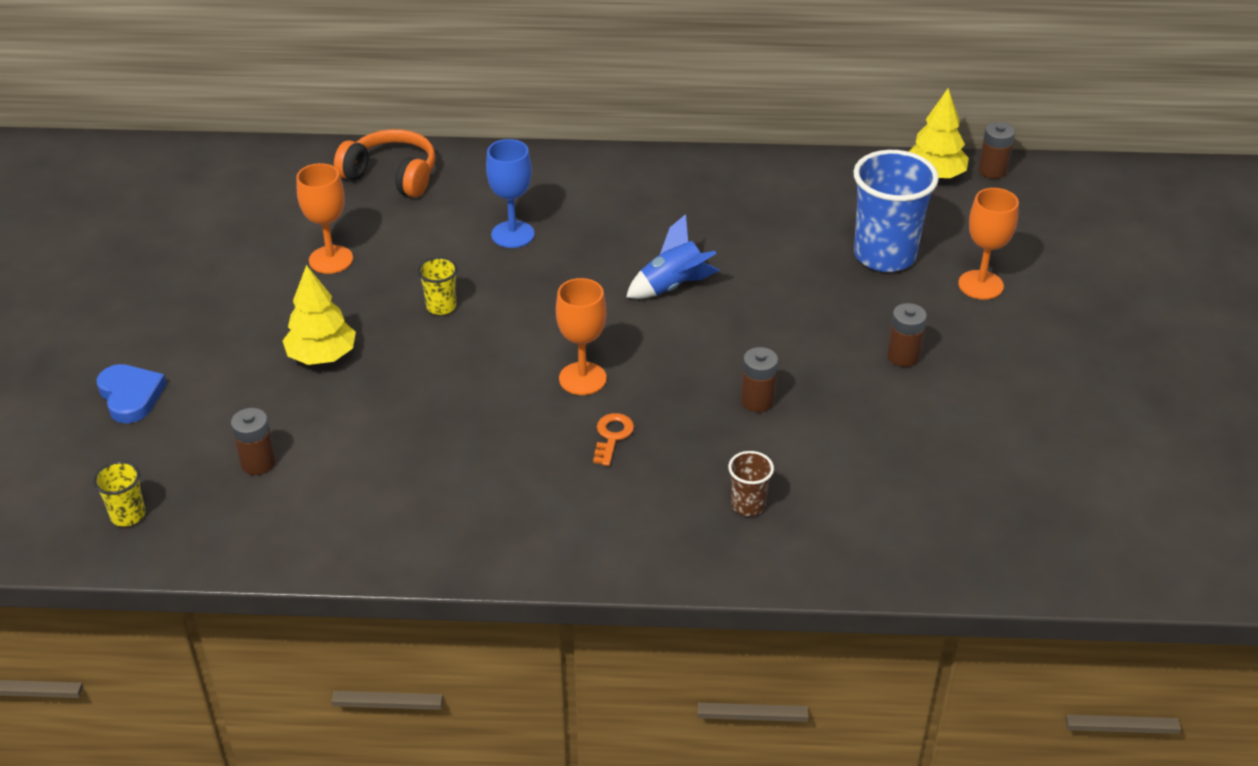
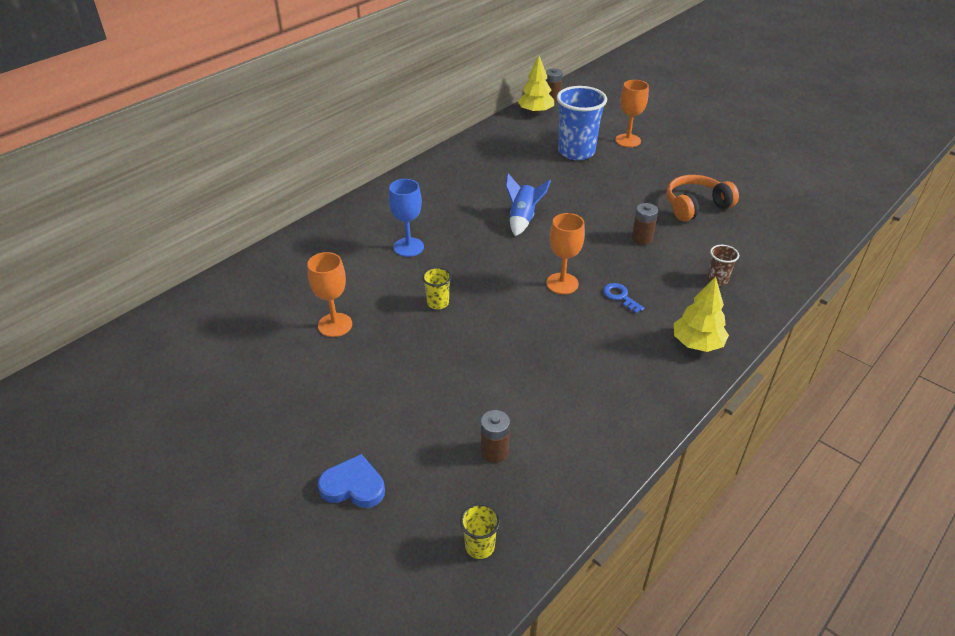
camera: 50 degrees left, 0 degrees up
(322, 356) = (423, 373): yellow tree -> yellow tree (697, 343)
(392, 175) = (289, 263): orange headphones -> orange headphones (696, 206)
(612, 436) = (620, 297): orange key -> blue key
(903, 356) = (654, 183): brown battery -> none

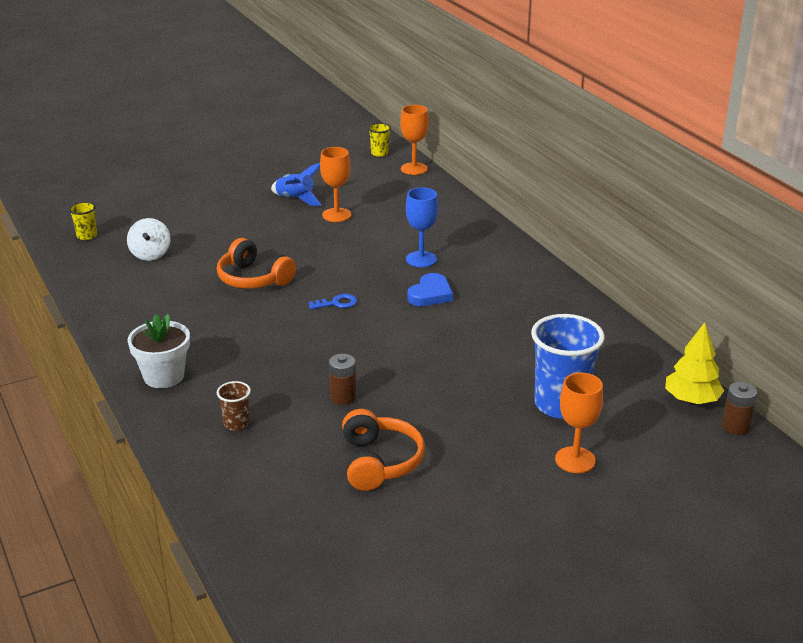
camera: 110 degrees right, 10 degrees down
(353, 486) = (174, 204): blue heart -> blue heart (430, 294)
(438, 303) = (328, 260): yellow cup -> yellow cup (379, 153)
(494, 451) = (150, 254): brown battery -> white spinning top
(501, 344) = (253, 279): none -> orange headphones
(522, 219) = (429, 329): blue rocket -> blue rocket (296, 199)
(562, 283) = (306, 326): orange goblet -> orange goblet (414, 169)
(620, 297) = (261, 353): blue key -> blue key (337, 303)
(697, 343) = (164, 376): yellow tree -> white flower pot

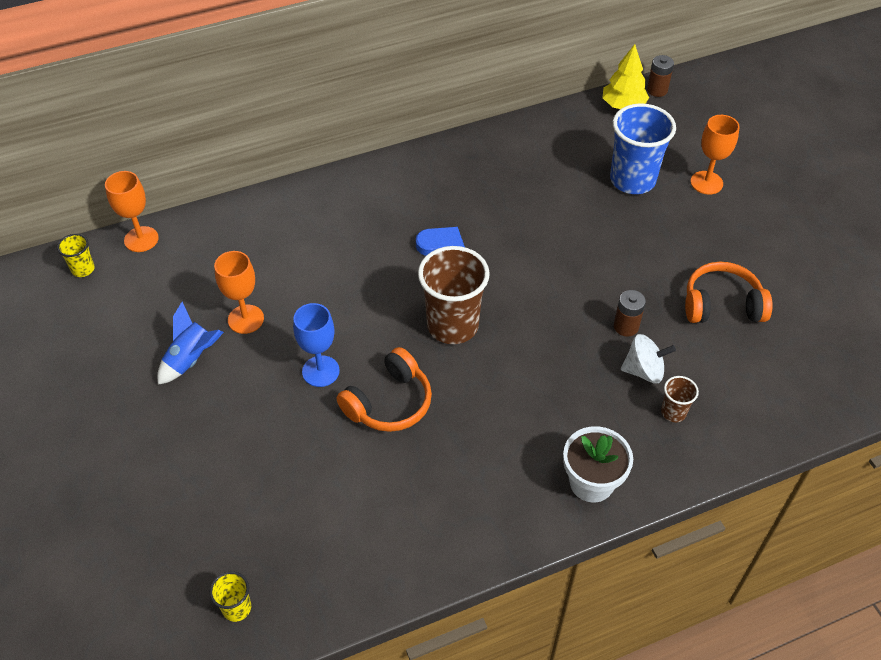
camera: 85 degrees left, 20 degrees up
(150, 254) = (308, 519): white spinning top -> white spinning top (644, 371)
(337, 303) = (452, 325): blue key -> brown cup
(421, 259) = (369, 250): blue goblet -> blue goblet (320, 371)

